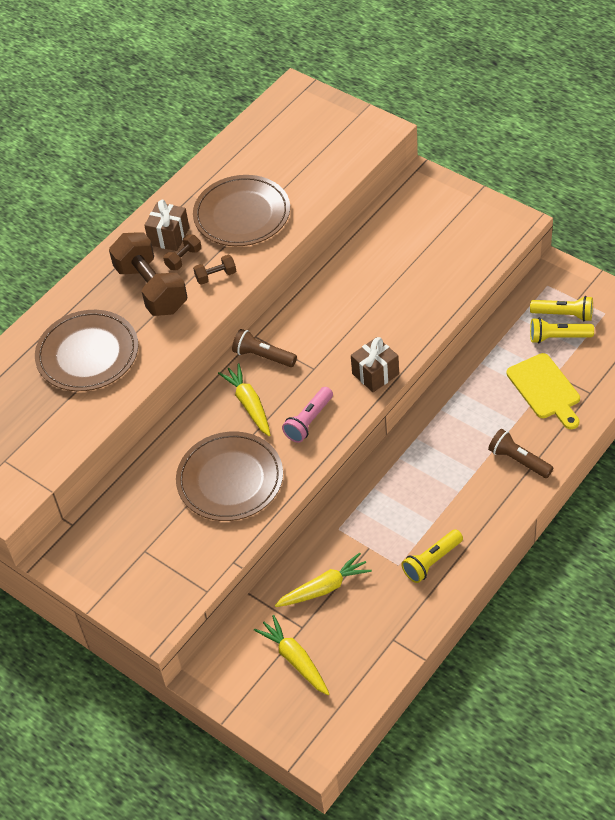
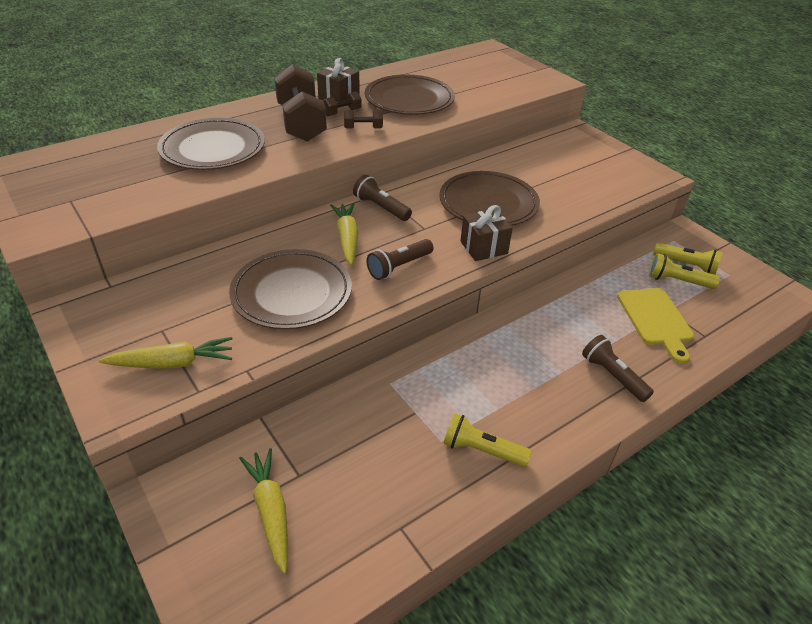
camera: 10 degrees right, 10 degrees down
(309, 421) = (399, 267): pink flashlight -> brown flashlight
(324, 588) = (346, 439): yellow carrot -> yellow carrot (172, 363)
(362, 316) = (488, 203): none -> brown plate
(432, 561) = (482, 450): yellow flashlight -> yellow flashlight turned 45 degrees clockwise

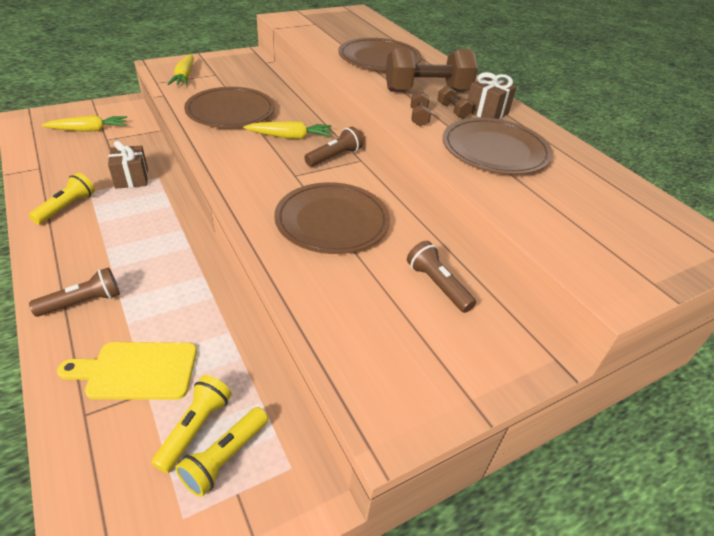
camera: 95 degrees right, 0 degrees up
(399, 267) = (242, 155): brown flashlight -> brown flashlight (437, 285)
(484, 247) = (252, 203): brown gift -> brown gift (132, 178)

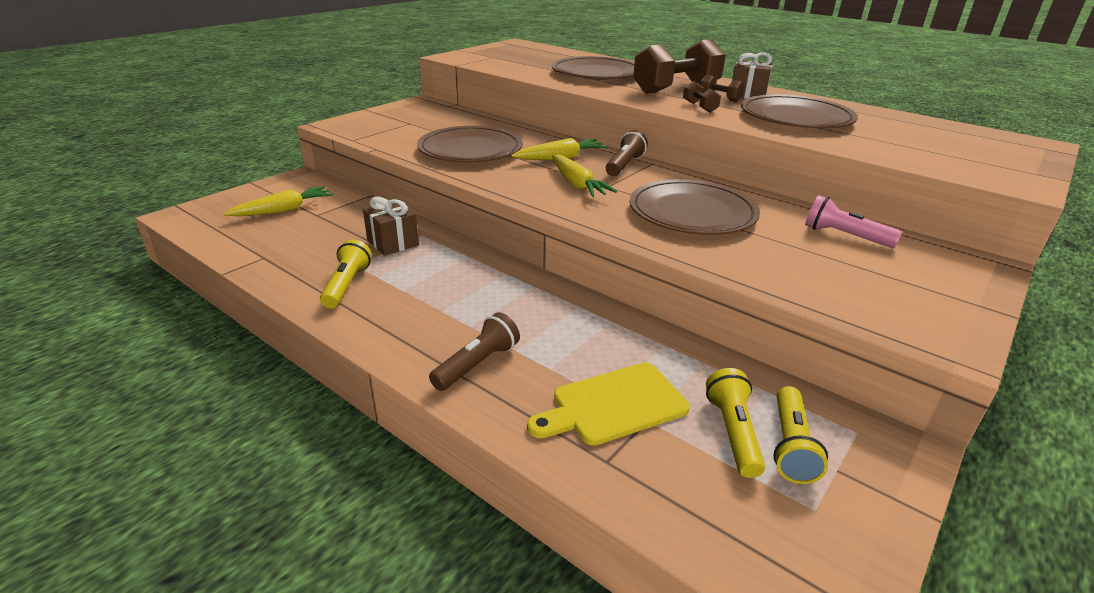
camera: 20 degrees left, 10 degrees down
(184, 76) = (378, 130): yellow carrot -> yellow carrot (577, 184)
(437, 285) = (844, 236): brown flashlight -> pink flashlight

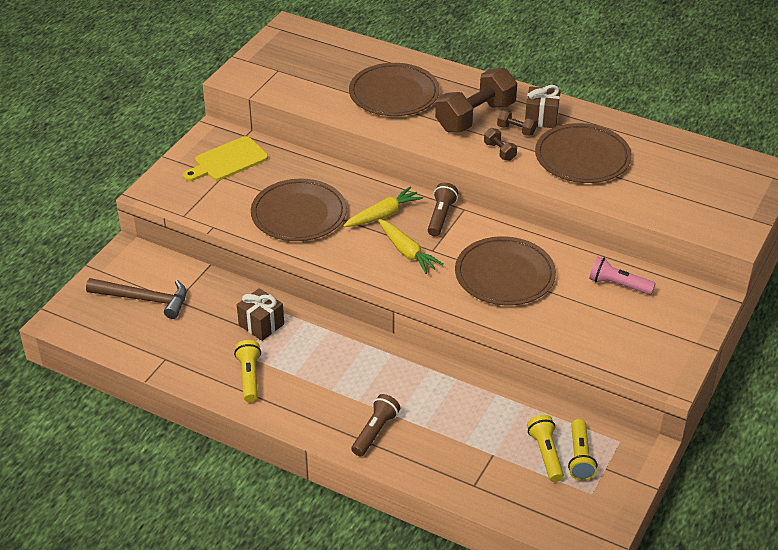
camera: 10 degrees left, 10 degrees up
(283, 210) = (144, 299): yellow carrot -> brown hammer
(613, 405) = (471, 447): yellow cutting board -> yellow cutting board (228, 160)

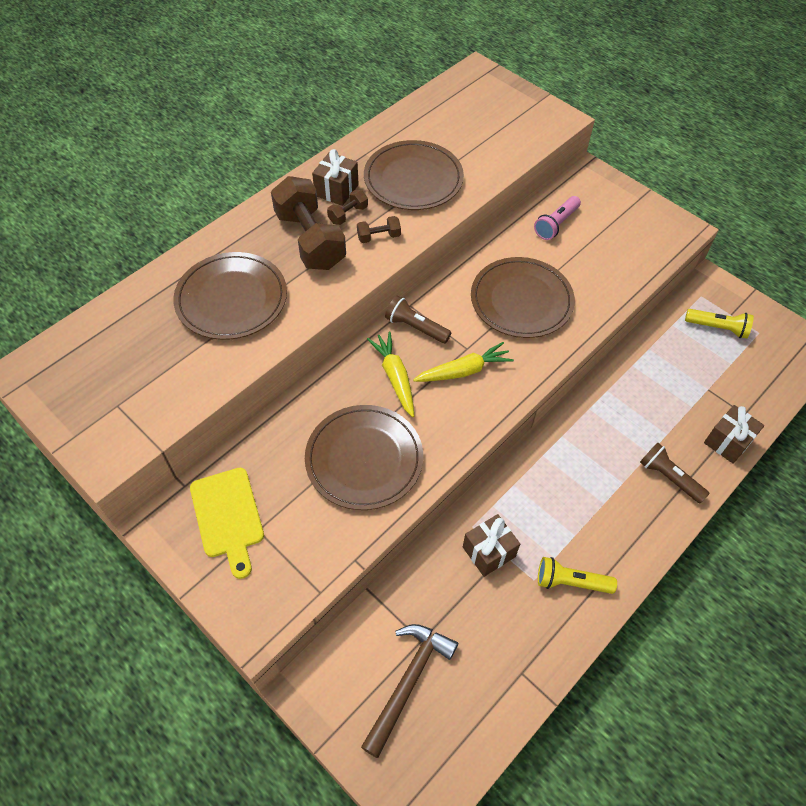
camera: 75 degrees left, 15 degrees up
(433, 473) = (727, 442): none -> brown gift
(546, 454) = (712, 350): yellow flashlight -> none

